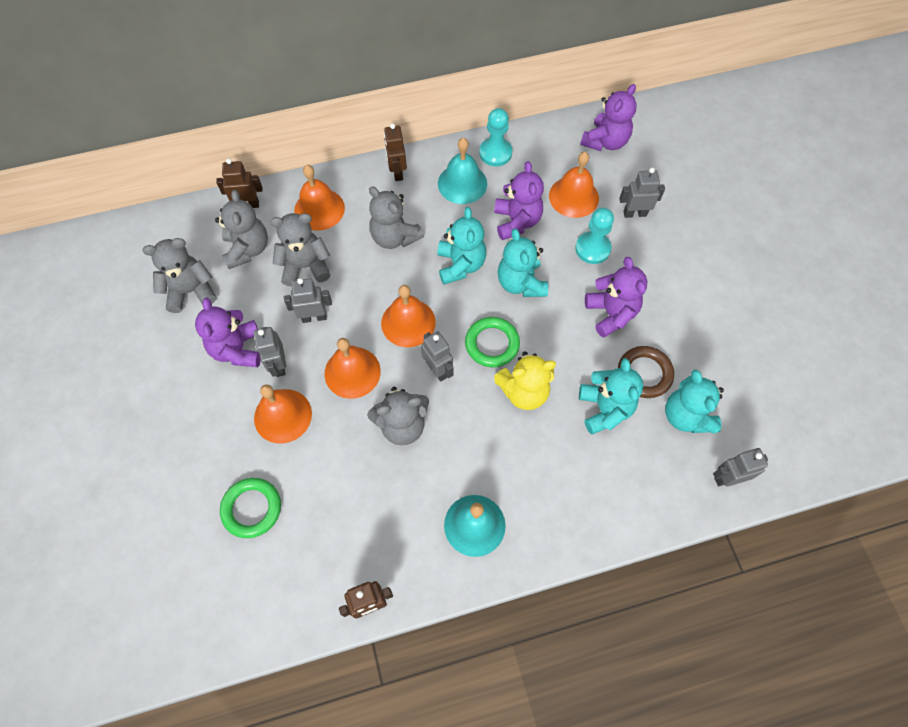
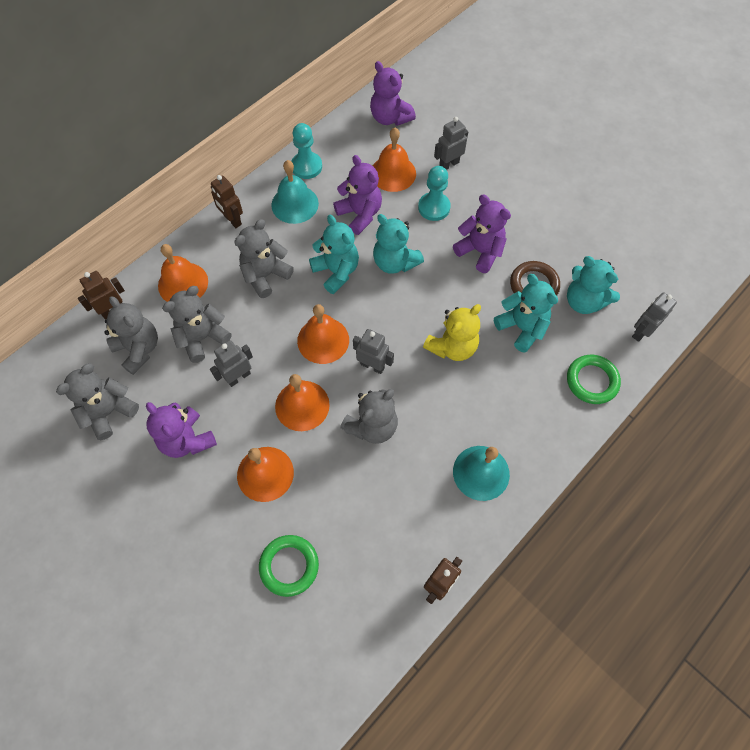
camera: 30 degrees left, 0 degrees up
(278, 365) = (233, 433): grey robot -> none
(394, 237) = (265, 275): grey teddy bear -> grey teddy bear turned 120 degrees clockwise
(492, 344) = (403, 322): green ring -> green ring (592, 381)
(605, 141) = (390, 118): purple teddy bear -> purple teddy bear turned 135 degrees clockwise

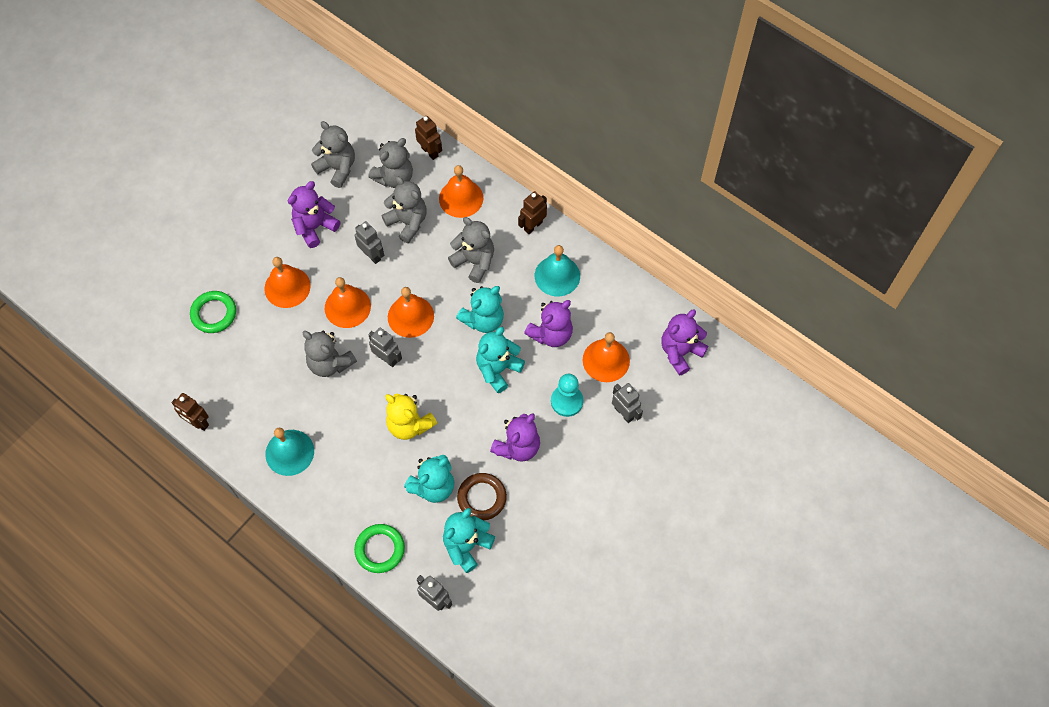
camera: 85 degrees right, 0 degrees up
(306, 166) = (604, 280): turquoise pawn -> none
(372, 366) = (387, 358): grey robot -> grey robot turned 75 degrees counterclockwise

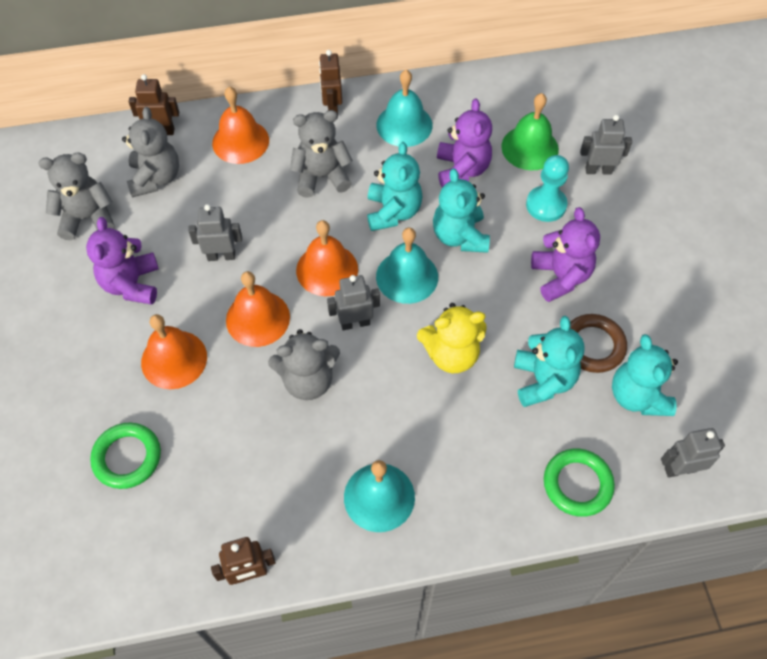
camera: 50 degrees left, 5 degrees down
(407, 222) = (218, 201): grey teddy bear -> none
(443, 362) = (407, 276): none -> turquoise bell
(606, 360) = (530, 147): orange bell -> green bell
(680, 352) = (571, 91): purple teddy bear -> none

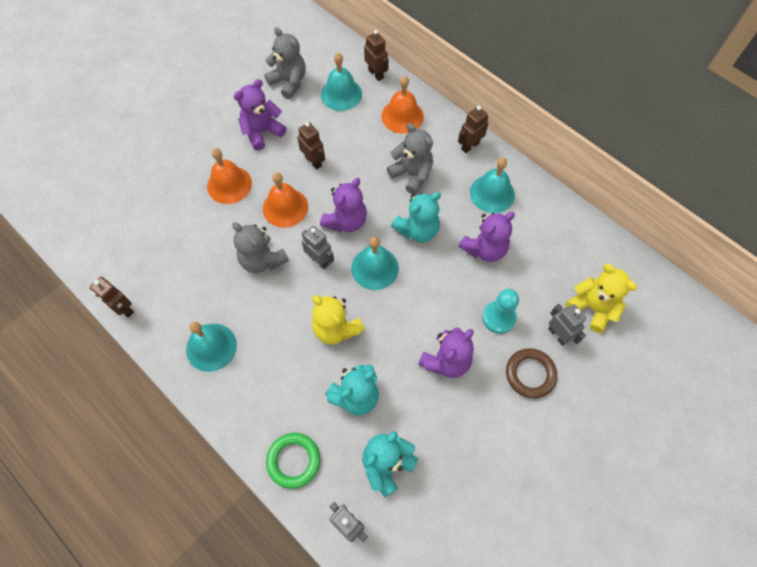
camera: 55 degrees right, 5 degrees up
(127, 457) = (155, 204): green ring -> none
(156, 178) = (341, 94): grey teddy bear -> turquoise bell
(221, 256) = (313, 161): grey robot -> brown robot
(327, 269) = (346, 221): orange bell -> purple teddy bear
(460, 236) = (430, 280): turquoise teddy bear -> none
(530, 147) = (539, 279): green bell -> none
(590, 127) = (592, 308): none -> yellow teddy bear
(593, 346) = (406, 413): brown ring -> brown ring (530, 374)

